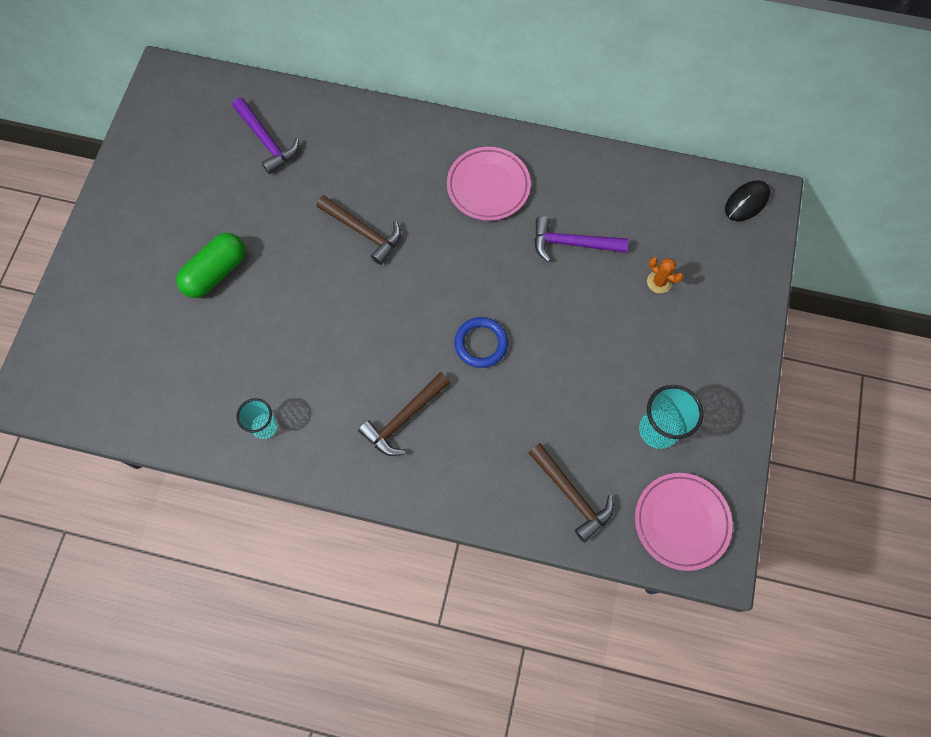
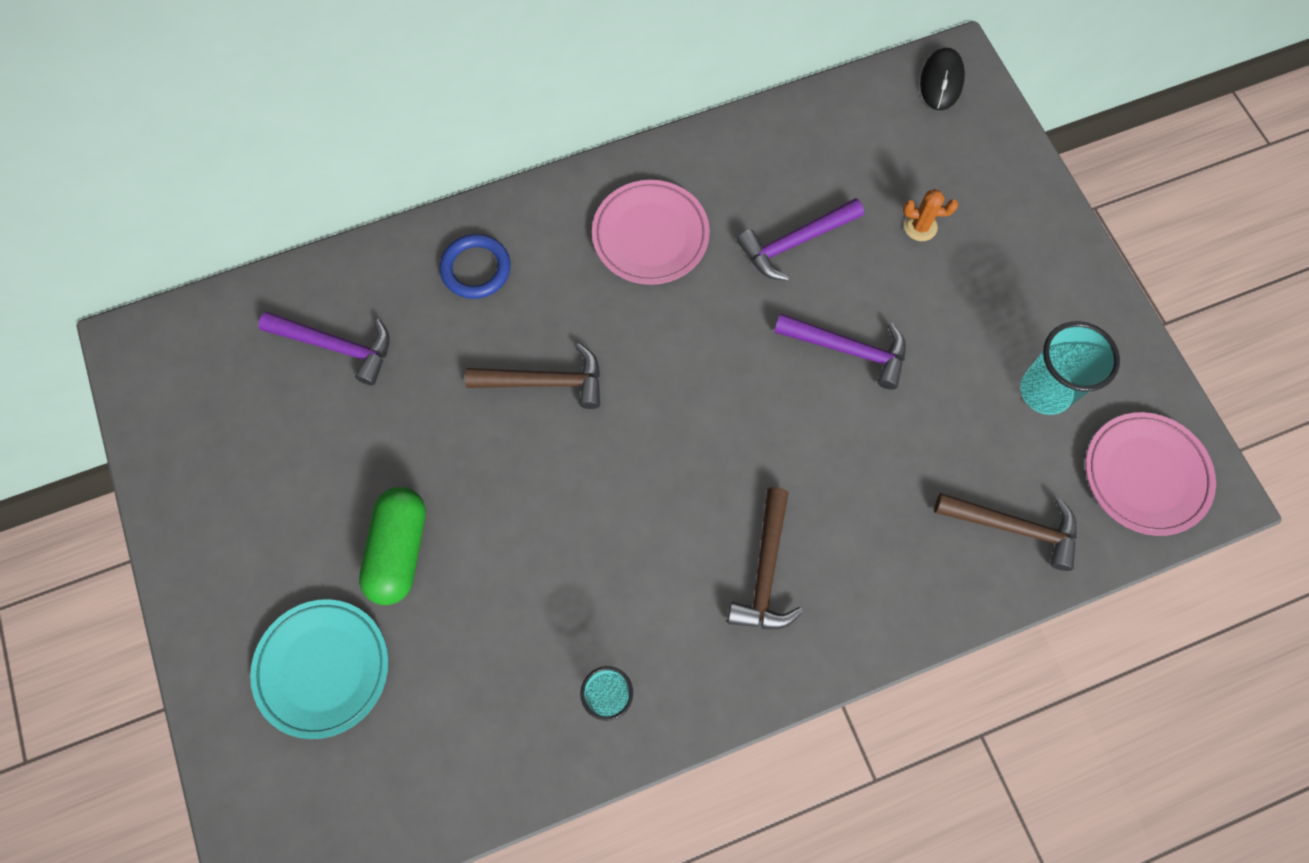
camera: 35 degrees left, 0 degrees up
(132, 308) = (323, 668): none -> turquoise plate
(481, 344) = (784, 424): blue ring -> blue ring (476, 269)
(554, 326) = (848, 350): none -> purple hammer

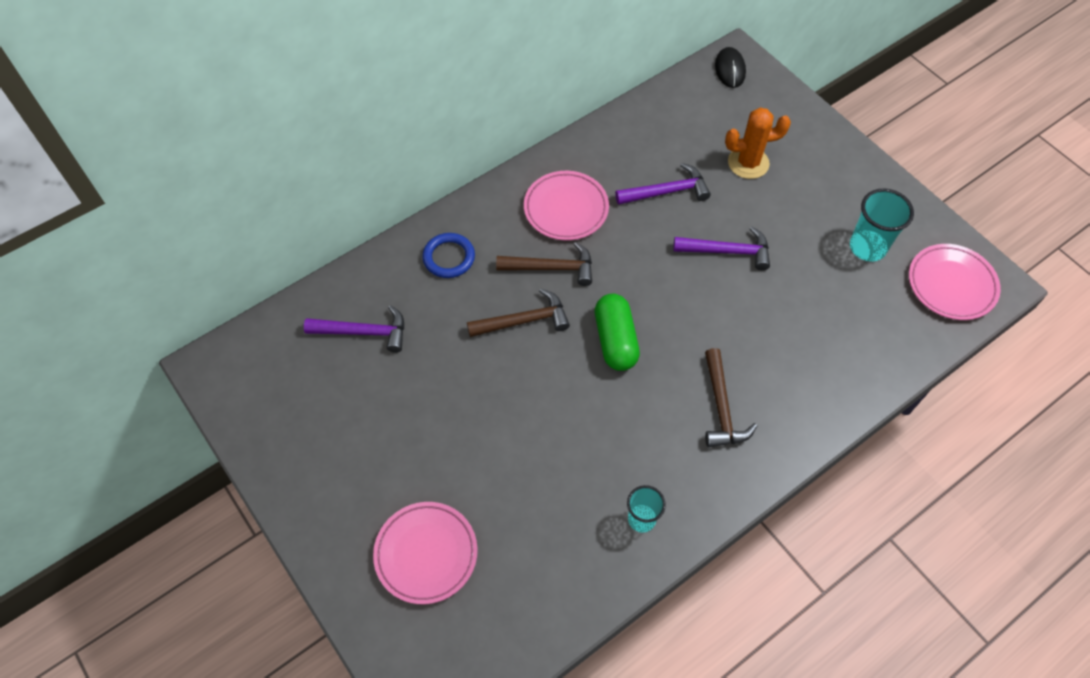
camera: 15 degrees left, 10 degrees down
(323, 668) = (426, 554): turquoise plate -> pink plate
(399, 550) = (456, 458): green capsule -> green capsule (615, 340)
(794, 243) = (667, 191): purple hammer -> purple hammer turned 150 degrees counterclockwise
(920, 227) = (748, 163): orange cactus -> orange cactus, size x1.74
(1014, 527) = (878, 338): brown hammer -> brown hammer (552, 268)

